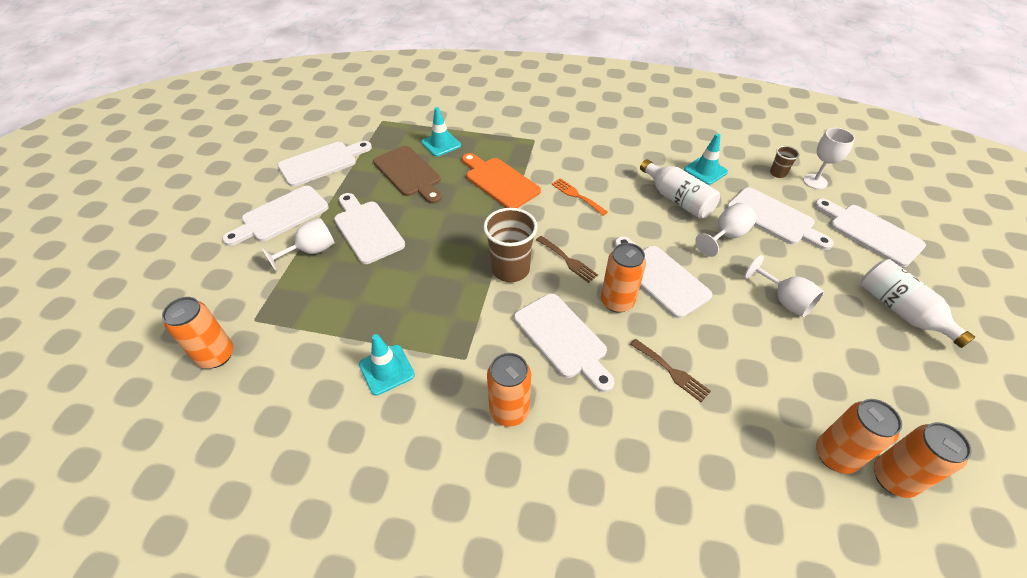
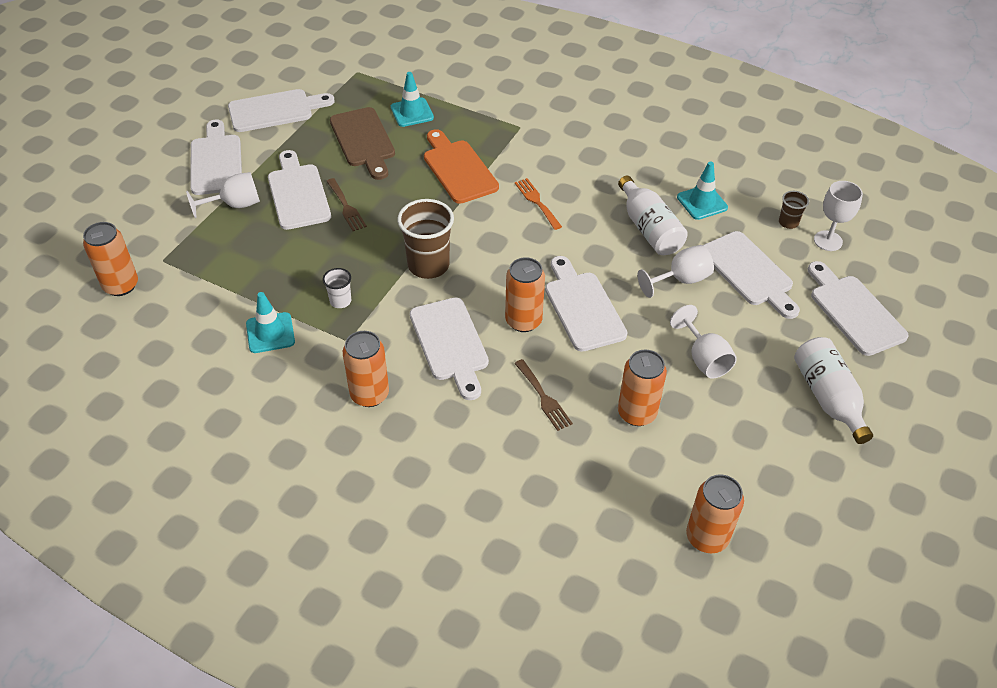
camera: 15 degrees right, 0 degrees up
(281, 216) = (216, 161): white cutting board -> white cutting board turned 105 degrees clockwise
(443, 321) = (340, 301): none -> white cup
(568, 260) = (493, 269): brown fork -> brown fork (346, 207)
(835, 455) = (662, 506): orange can -> orange can (637, 413)

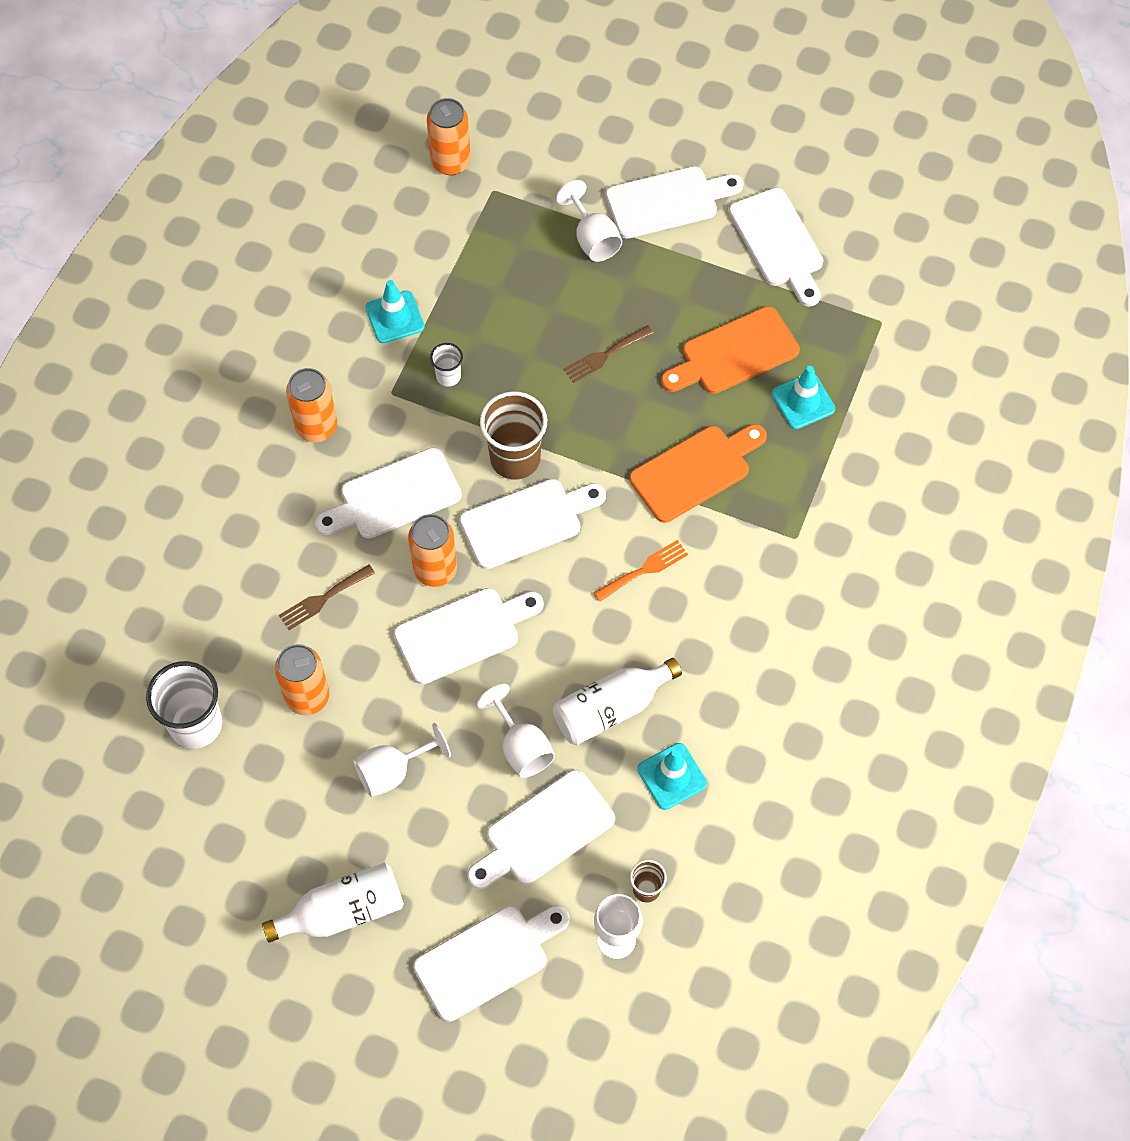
camera: 85 degrees right, 15 degrees up
(298, 193) = (622, 300): white cutting board -> white cutting board (527, 522)
(363, 141) = (734, 353): brown cutting board -> orange cutting board
(663, 498) = (196, 724): none -> white cup
(707, 537) = (150, 767): orange can -> none

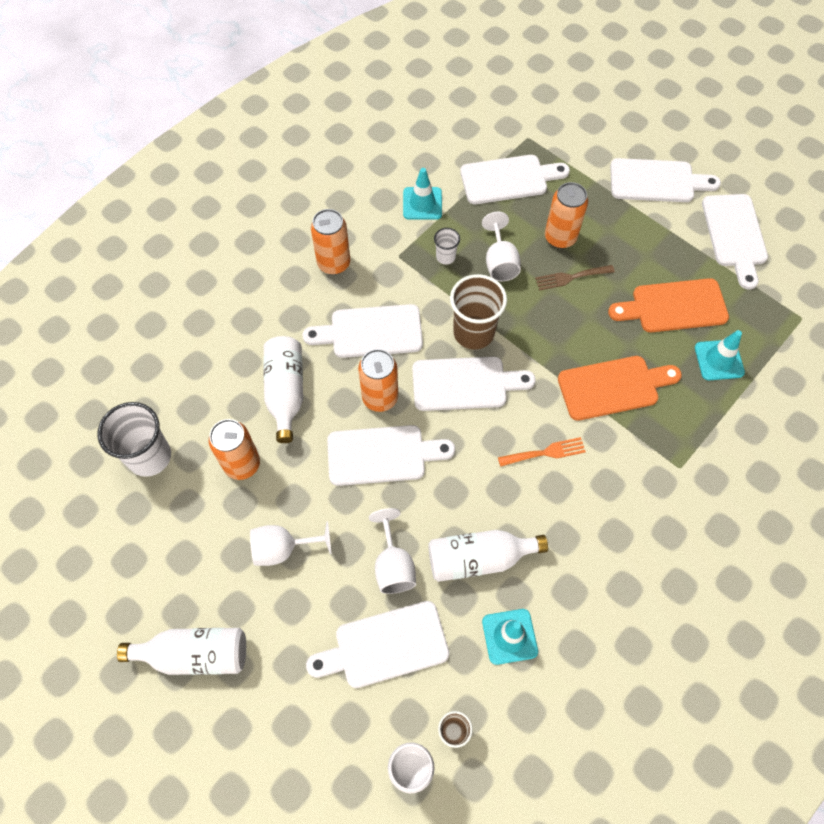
camera: 20 degrees right, 0 degrees up
(323, 599) = (285, 392): brown fork -> white bottle
(450, 162) = (504, 110): orange can -> orange can (560, 237)
(487, 959) = (295, 744): white cutting board -> white cutting board (508, 179)
(593, 239) = (590, 191): white goblet -> white goblet (500, 262)

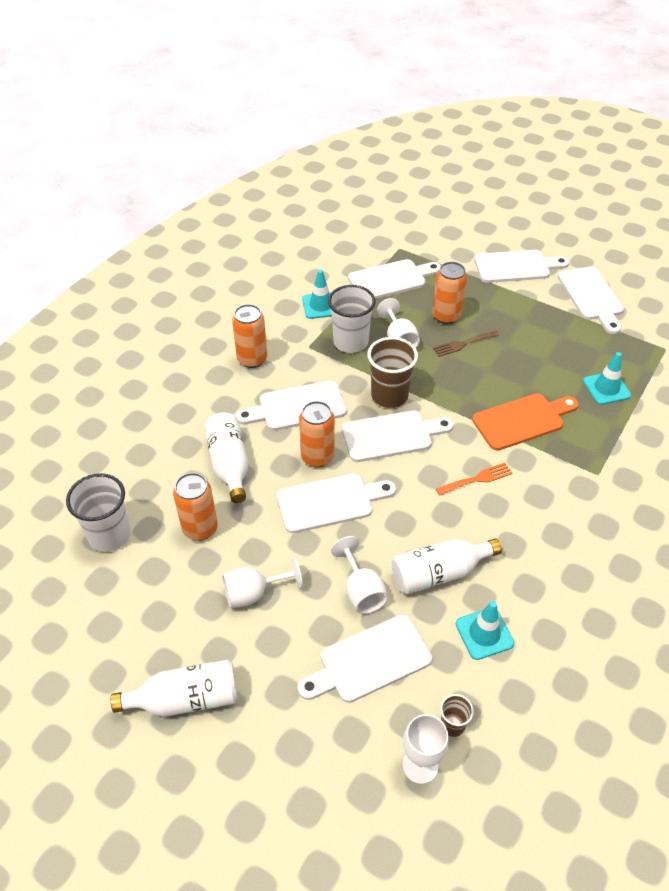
camera: 10 degrees left, 15 degrees down
(445, 257) = (350, 342): white cup -> white cup, size x1.99
(673, 306) = (556, 354): orange cutting board -> none

